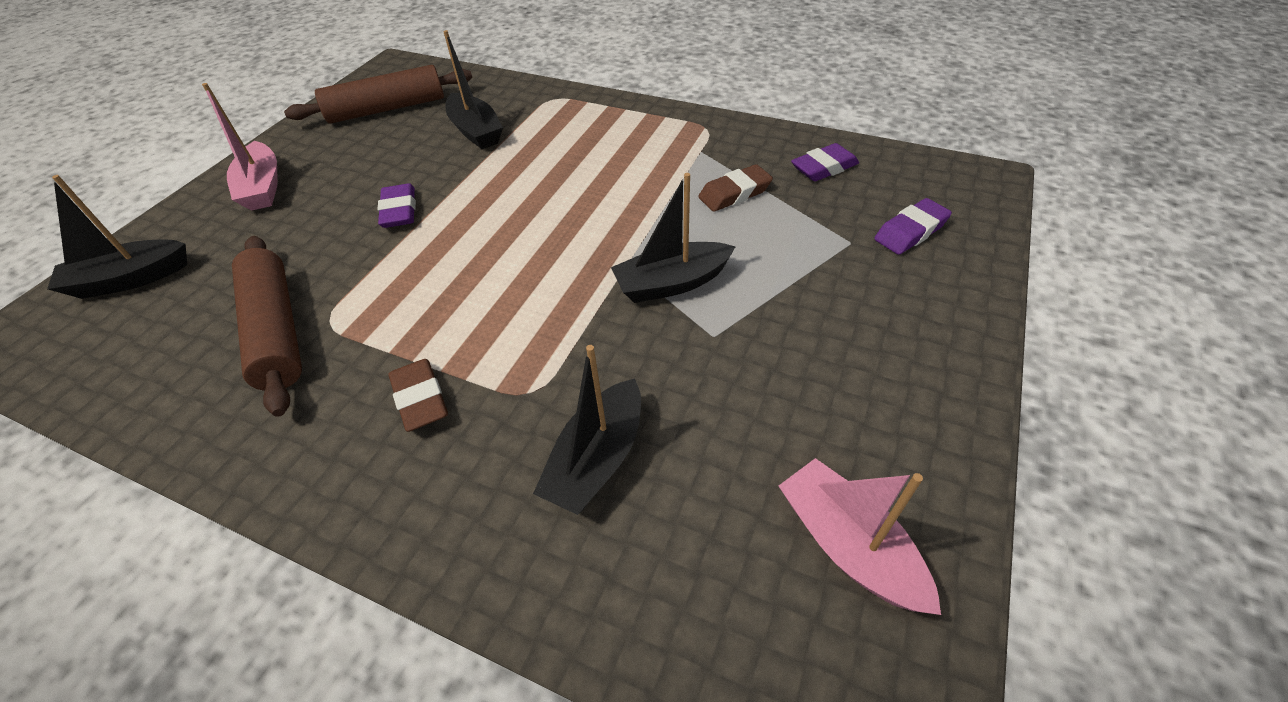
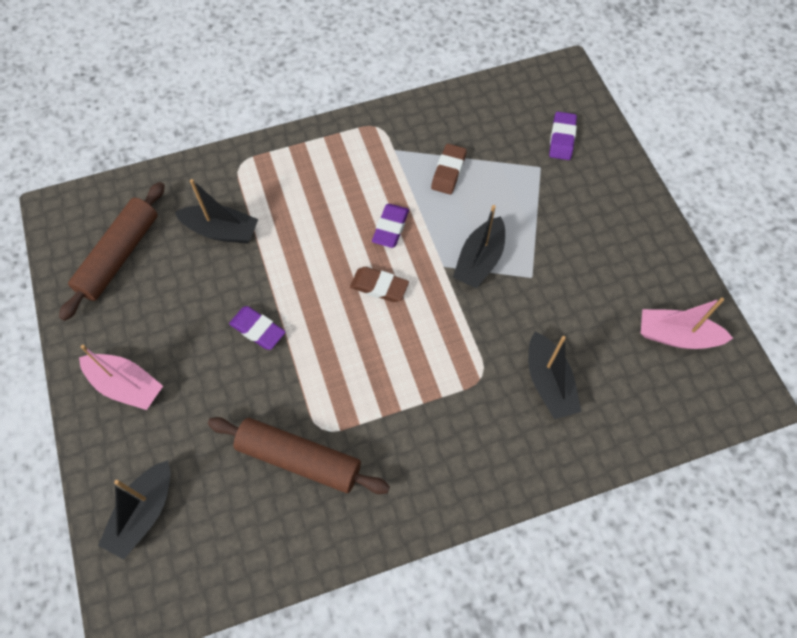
camera: 45 degrees left, 15 degrees up
(421, 399) = (433, 425): brown eraser -> brown eraser (379, 286)
(824, 168) = (478, 117): purple eraser -> purple eraser (390, 228)

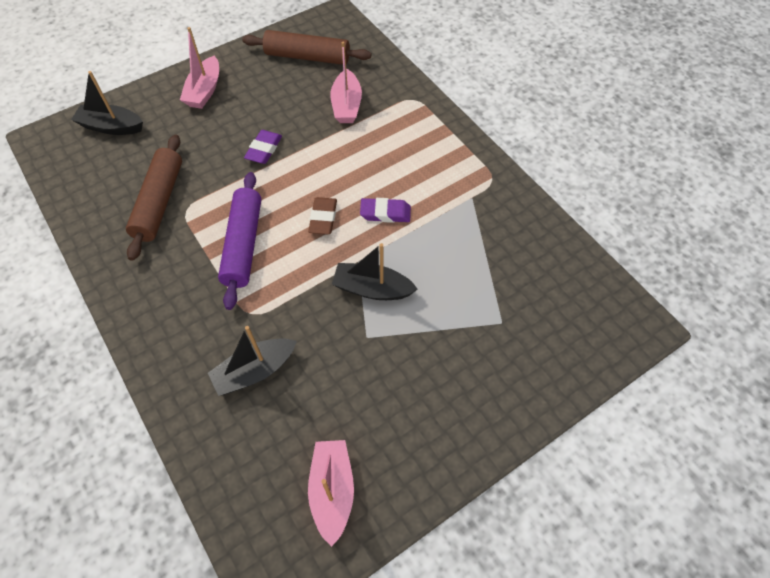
camera: 75 degrees right, 5 degrees down
(221, 231) = (346, 105): black boat -> pink boat
(390, 372) = (243, 244): none -> purple rolling pin
(448, 172) = (463, 244): brown eraser -> none
(562, 139) = (547, 337): purple eraser -> none

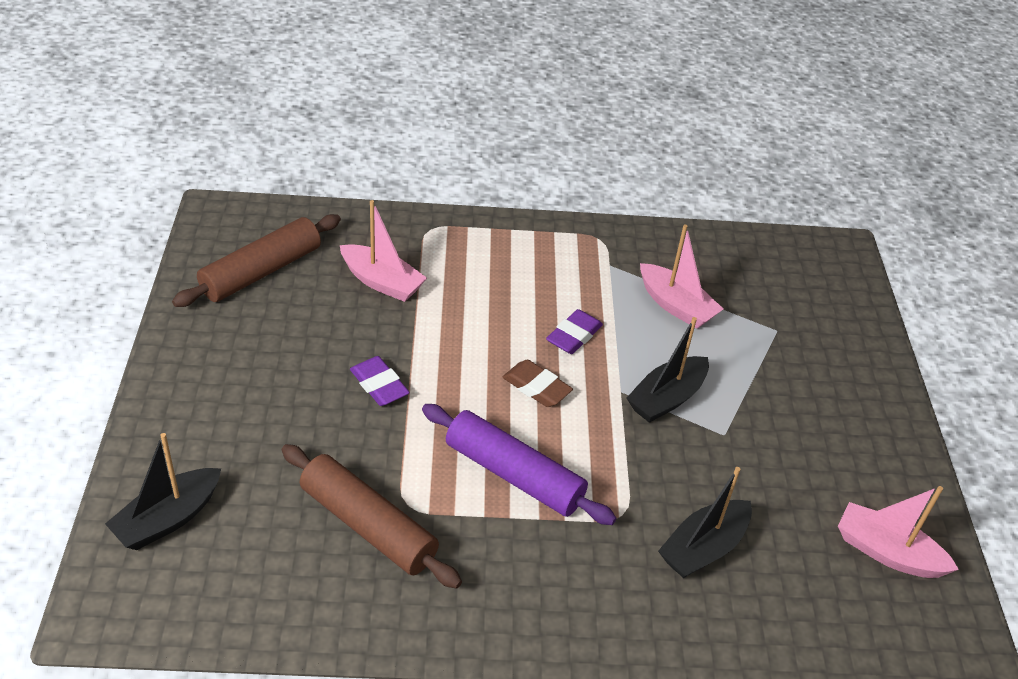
camera: 60 degrees left, 15 degrees down
(204, 91) = (210, 391): pink boat -> pink boat (676, 306)
(255, 371) = (703, 548): black boat -> black boat turned 45 degrees clockwise

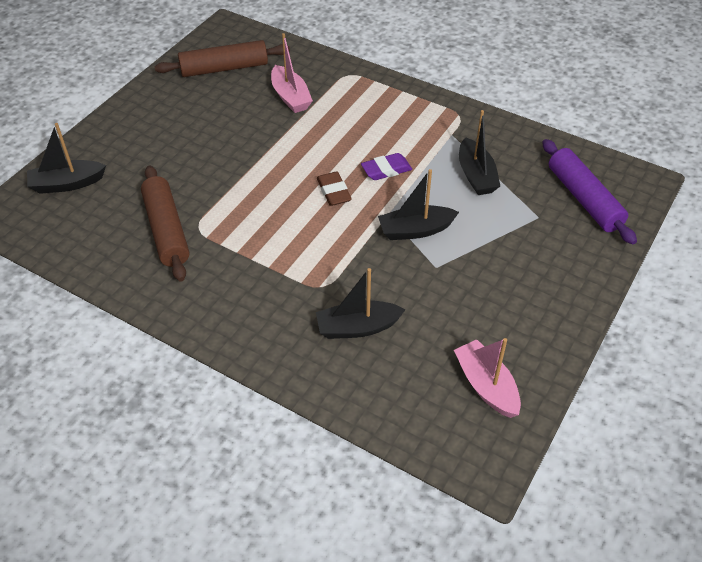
camera: 35 degrees right, 5 degrees up
(379, 385) = (238, 156): purple eraser -> none
(514, 474) = (275, 236): purple rolling pin -> purple rolling pin (584, 199)
(676, 306) = (476, 175): pink boat -> black boat

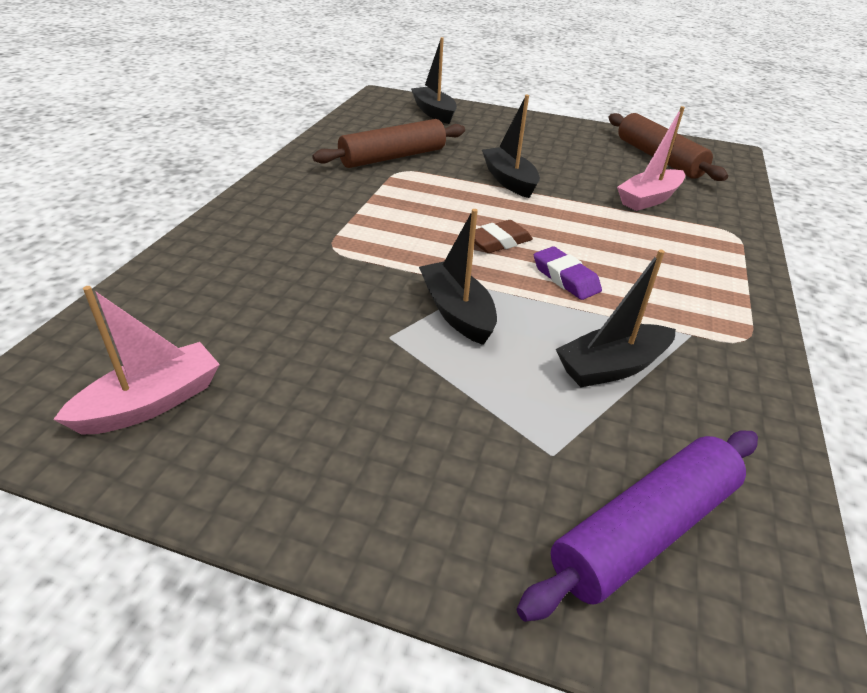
camera: 75 degrees right, 10 degrees down
(357, 327) = (267, 278): black boat -> black boat (509, 180)

